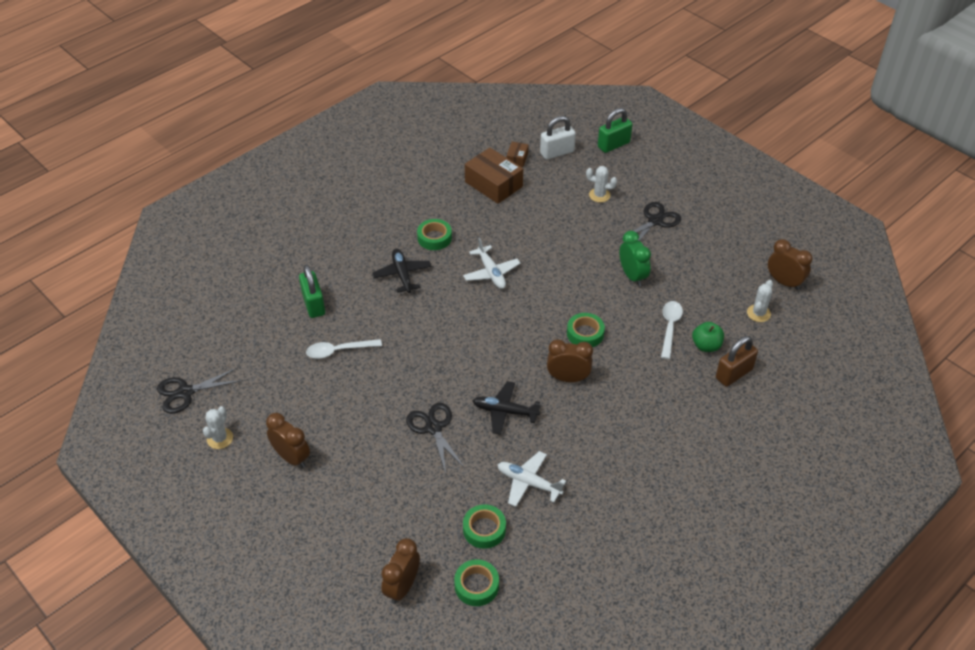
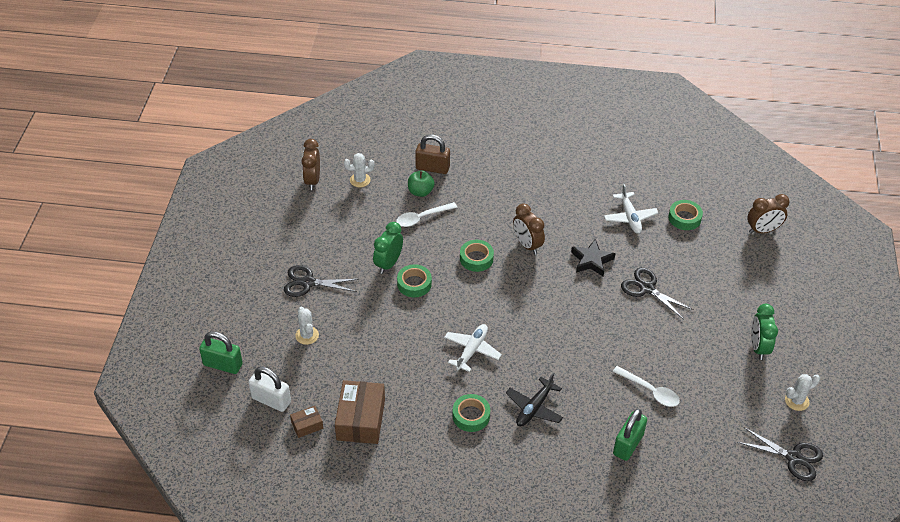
camera: 130 degrees left, 0 degrees up
(291, 457) = (758, 347): brown clock -> green clock
(433, 428) = (647, 288): black scissors -> black scissors turned 105 degrees clockwise
(476, 586) = (721, 200): green tape -> green tape (414, 284)
(505, 411) = (591, 260): black plane -> black star

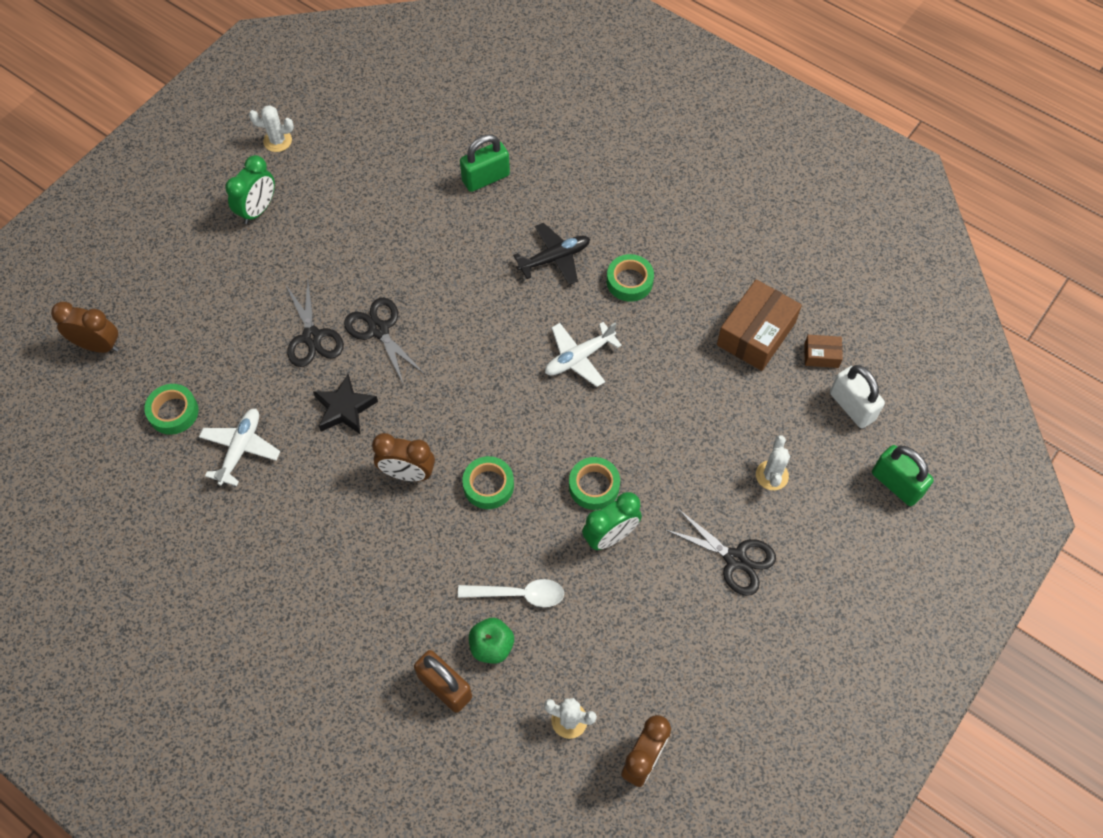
camera: 150 degrees left, 15 degrees up
(527, 245) = (407, 473): brown clock -> brown clock turned 105 degrees clockwise
(650, 391) = (416, 219): white spoon -> none
(793, 458) = (336, 95): black scissors -> black scissors (379, 330)

